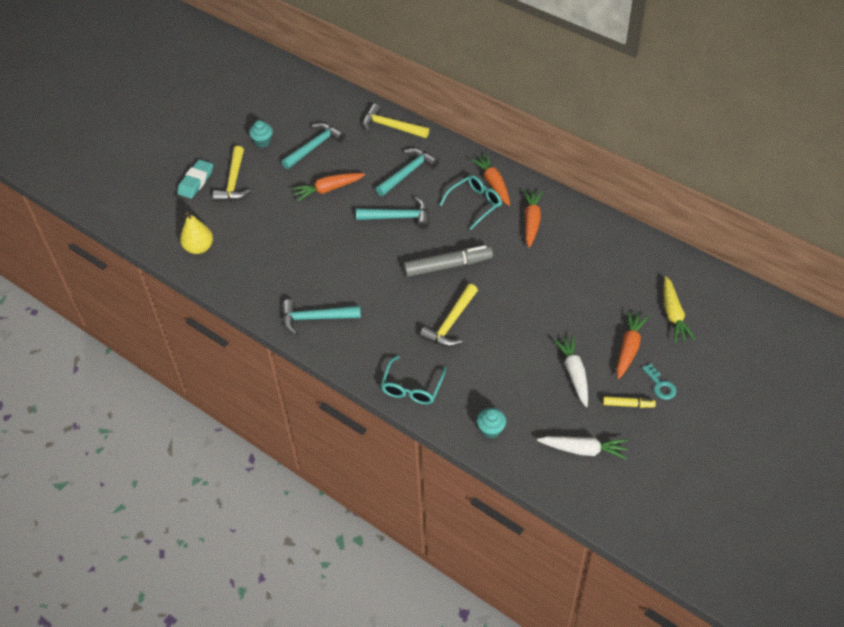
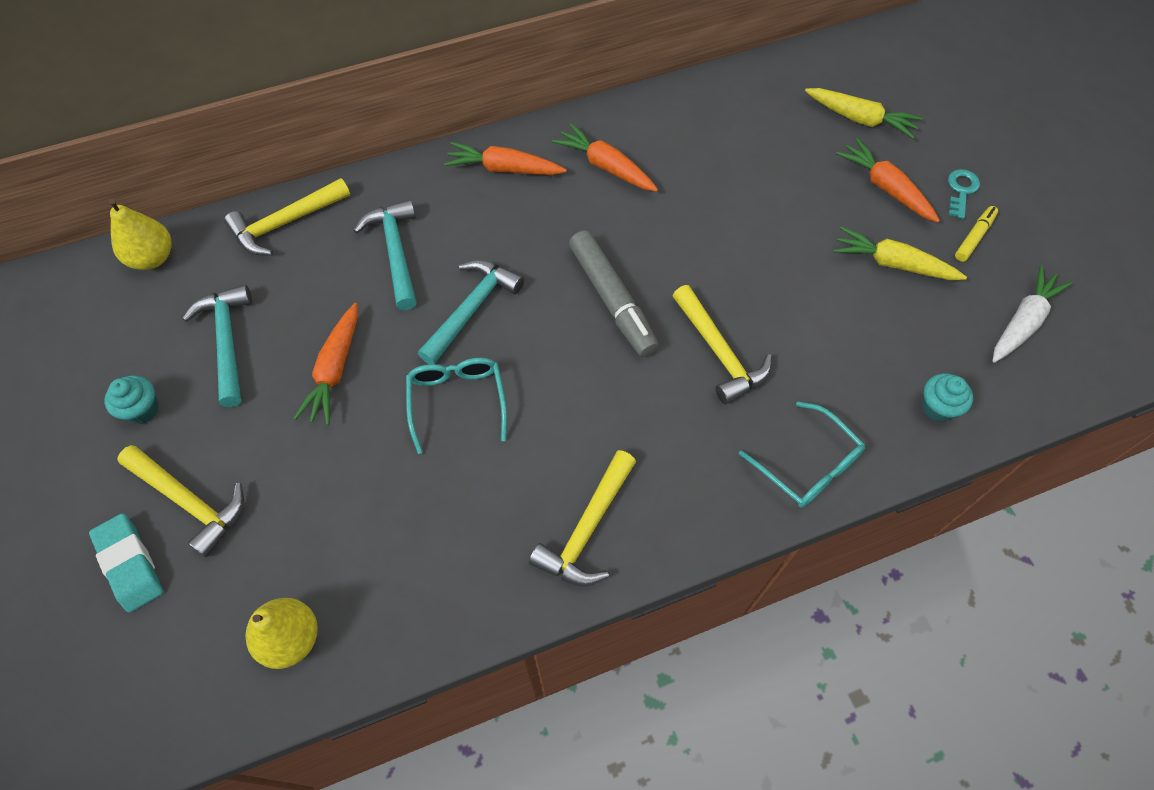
camera: 60 degrees left, 10 degrees up
(315, 318) = (587, 529): turquoise hammer -> yellow hammer
(336, 97) = (152, 258): none -> yellow pear
(448, 266) = (612, 300): grey marker -> grey marker turned 135 degrees clockwise
(475, 204) = (523, 208): turquoise glasses -> turquoise glasses (457, 401)
(574, 373) = (893, 264): white carrot -> yellow carrot
(660, 385) = (961, 190): turquoise key -> turquoise key turned 75 degrees counterclockwise

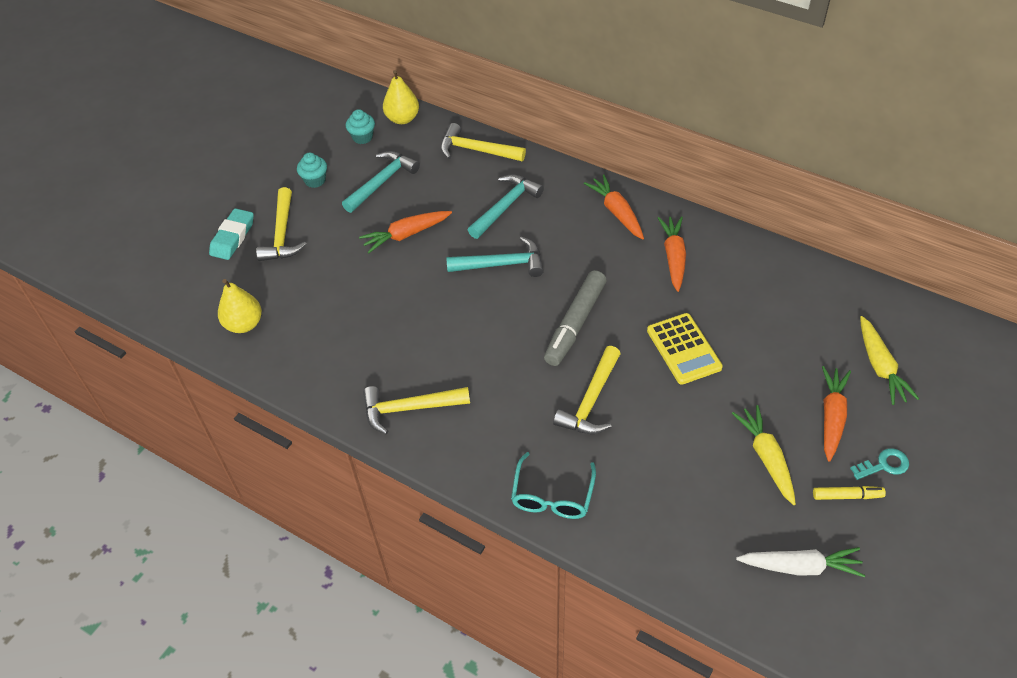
camera: 55 degrees right, 10 degrees down
(457, 401) = (436, 298): turquoise glasses -> none
(722, 237) = (683, 349): none -> yellow calculator
(937, 407) = (669, 548): turquoise cupcake -> turquoise cupcake (362, 137)

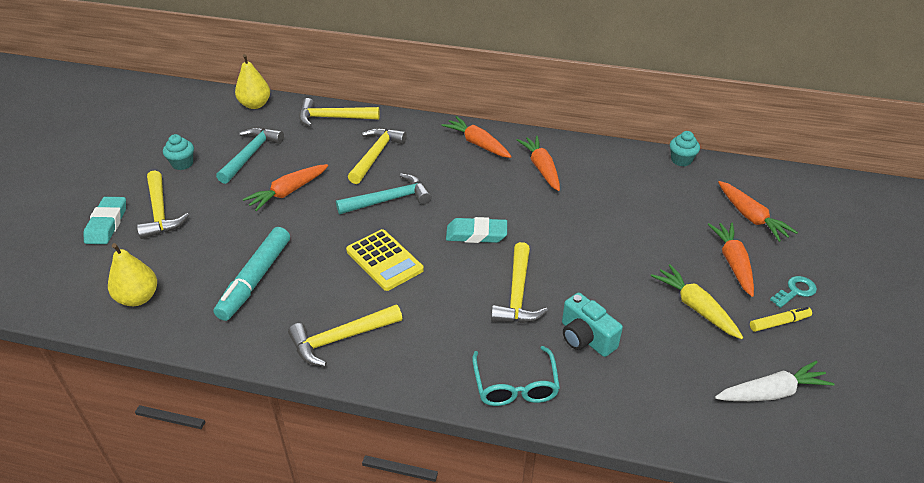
camera: 20 degrees left, 10 degrees down
(350, 328) = (255, 279): none -> turquoise marker
(362, 137) = (220, 124): turquoise cupcake -> turquoise cupcake (681, 160)
(506, 206) = (376, 155): turquoise hammer -> yellow hammer
(575, 324) = (476, 234): grey marker -> turquoise eraser
(639, 464) = (585, 338): none -> turquoise camera
(683, 349) = (582, 236): yellow calculator -> yellow calculator (384, 260)
(880, 366) = (751, 217): yellow carrot -> orange carrot

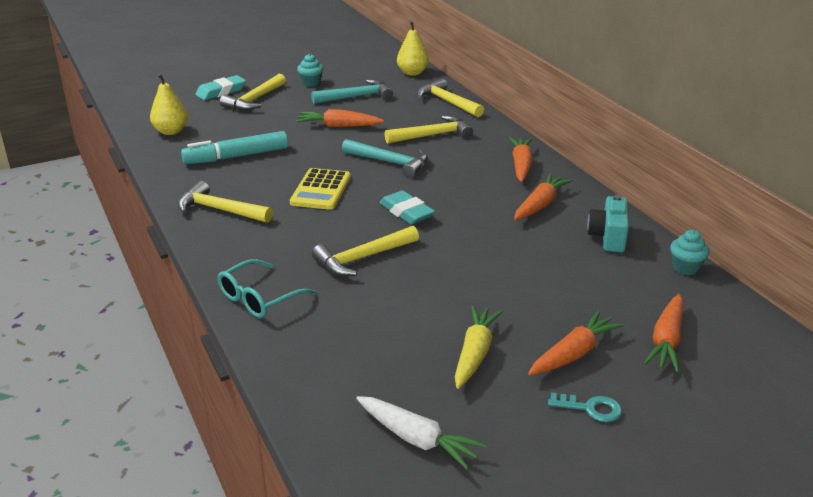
camera: 50 degrees right, 10 degrees down
(585, 338) = (354, 310): turquoise camera -> turquoise camera (608, 237)
(779, 323) = (525, 413): yellow marker -> none

